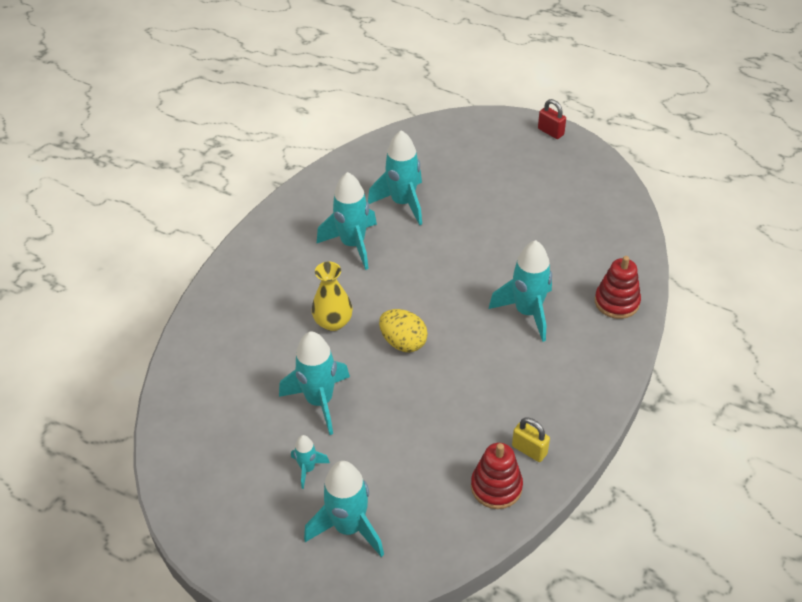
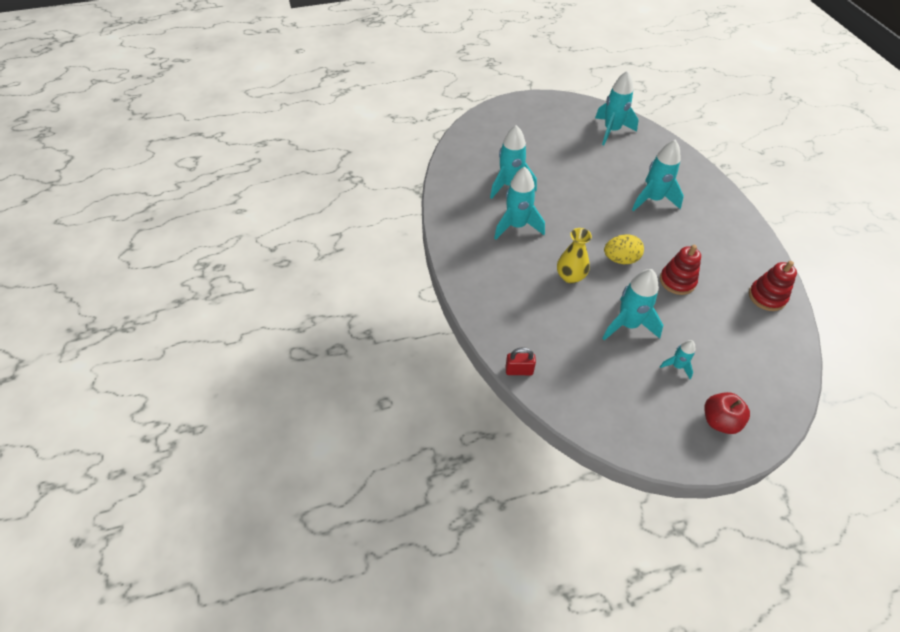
camera: 45 degrees left, 5 degrees up
(272, 541) = (719, 421): none -> red apple
(349, 527) = (740, 378): turquoise rocket -> turquoise rocket (611, 131)
(529, 450) = (752, 267): yellow padlock -> none
(550, 132) = (529, 100): red padlock -> red padlock (519, 370)
(616, 302) = (681, 166): red stacking toy -> red stacking toy (677, 281)

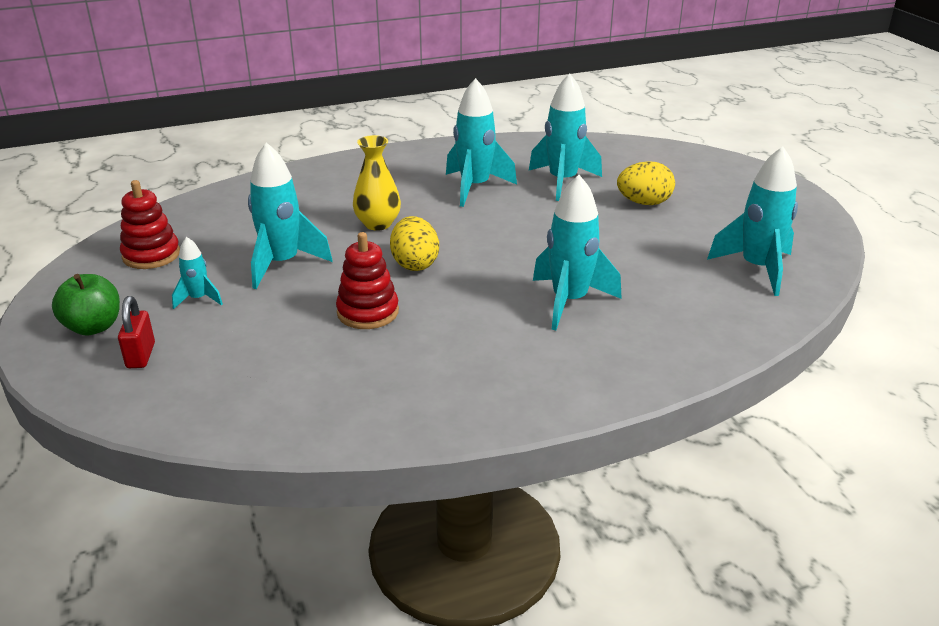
camera: 85 degrees right, 20 degrees down
(519, 370) = (224, 191): red padlock -> red padlock (141, 355)
(539, 156) = (644, 203): none -> yellow egg
(719, 421) = (93, 327): red apple -> green apple
(767, 297) = (326, 407): red stacking toy -> red stacking toy (151, 255)

